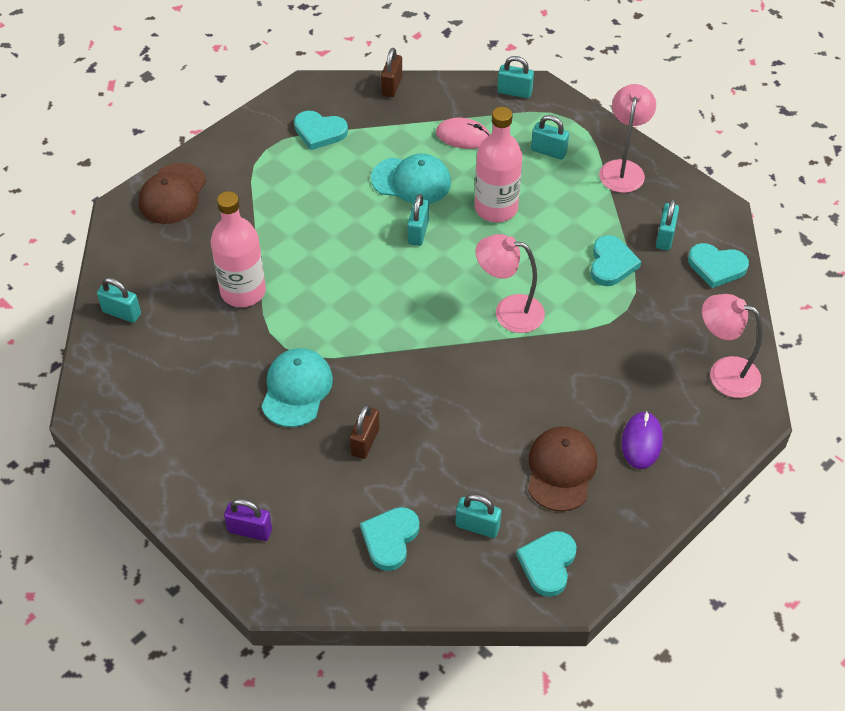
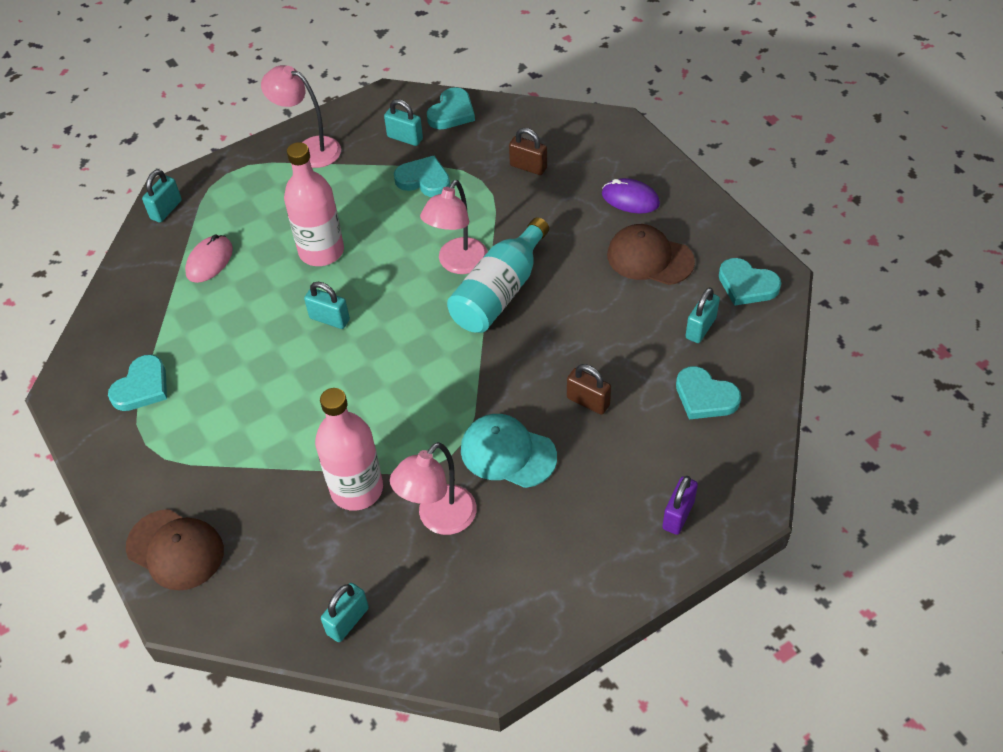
camera: 75 degrees left, 0 degrees up
(392, 86) = (103, 310): brown padlock -> brown padlock (528, 167)
(411, 181) = (254, 314): turquoise cap -> none
(482, 350) = (499, 292): none -> turquoise bottle
(548, 151) = (262, 198): turquoise padlock -> none
(724, 373) = (570, 133): pink lamp -> pink lamp (439, 519)

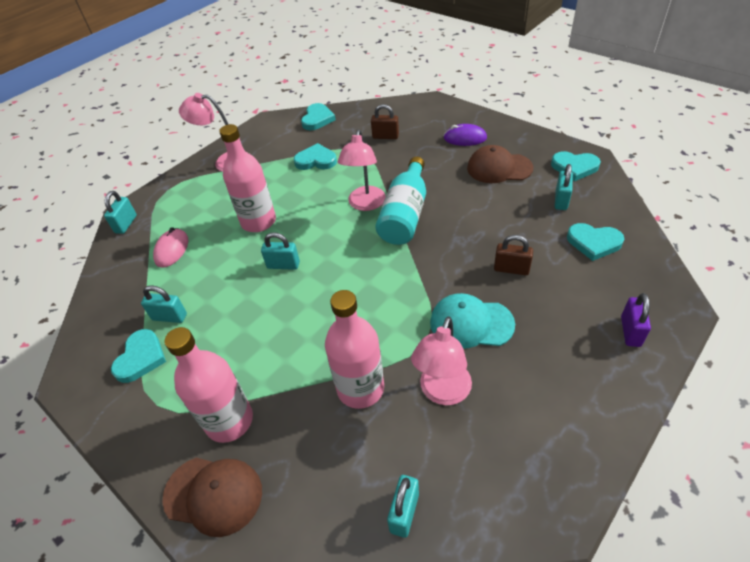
camera: 15 degrees left, 5 degrees down
(212, 482) = (229, 421): none -> pink bottle
(405, 138) = (291, 140): turquoise padlock -> turquoise padlock (169, 317)

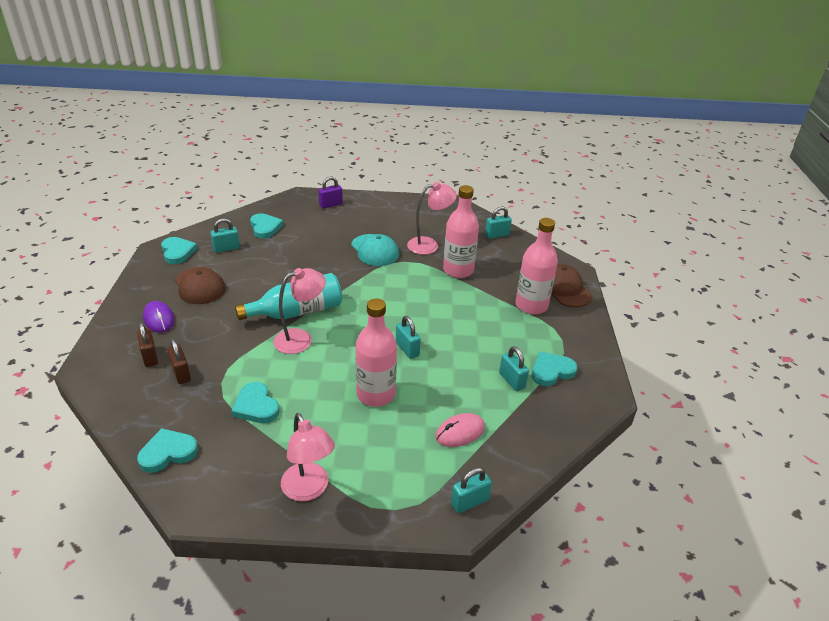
camera: 135 degrees left, 10 degrees down
(511, 269) = (316, 249): brown padlock -> brown padlock (150, 357)

